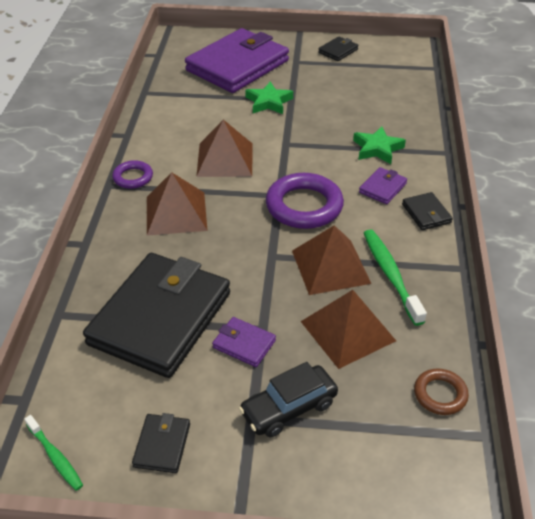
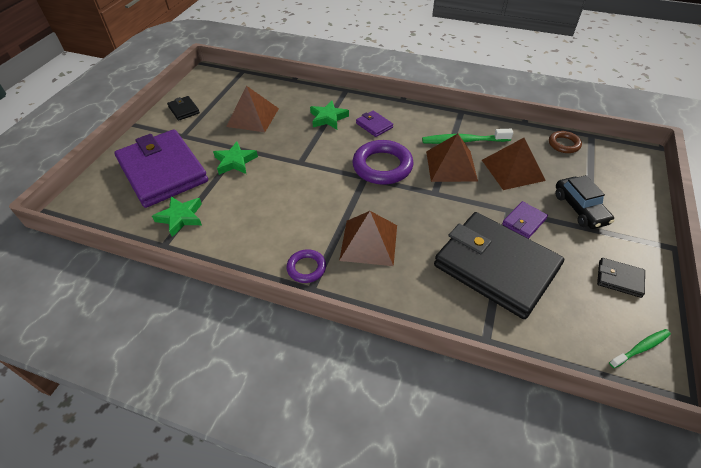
camera: 75 degrees left, 5 degrees up
(180, 92) = (180, 217): none -> green star
(225, 159) = (305, 201): brown pyramid -> brown pyramid (253, 117)
(426, 213) = (407, 113): black wallet -> none

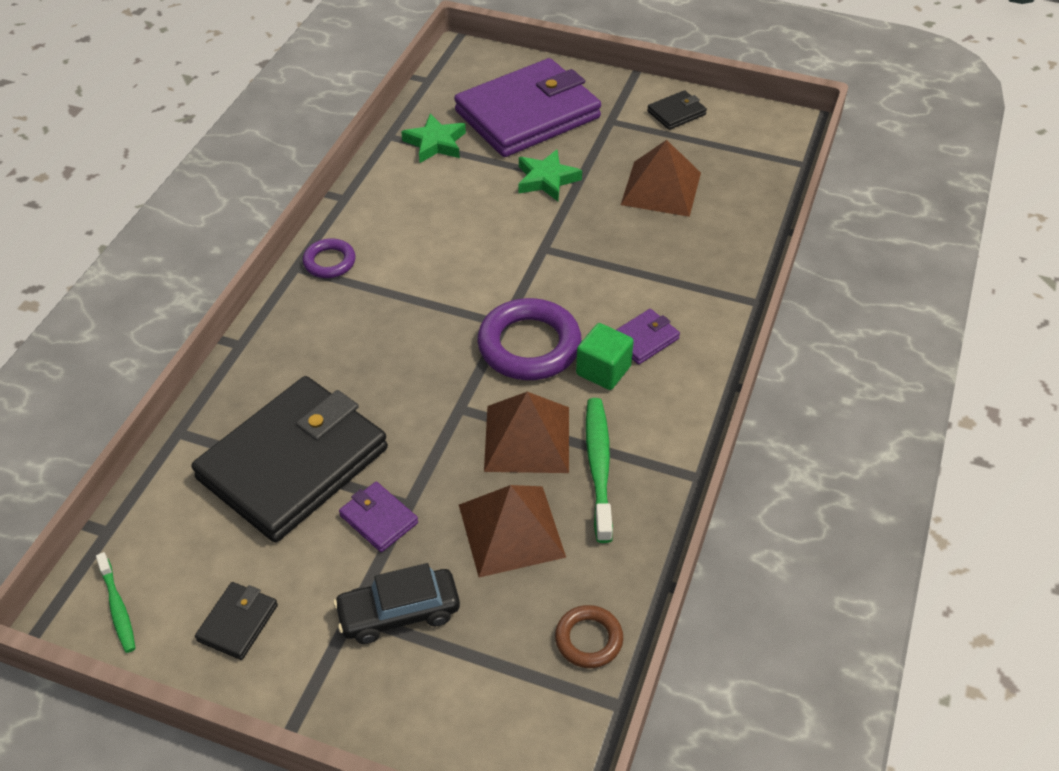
camera: 90 degrees right, 0 degrees up
(328, 118) = (663, 279): green star -> none
(369, 242) = (364, 324): brown pyramid -> none
(398, 139) = (603, 370): none -> green cube

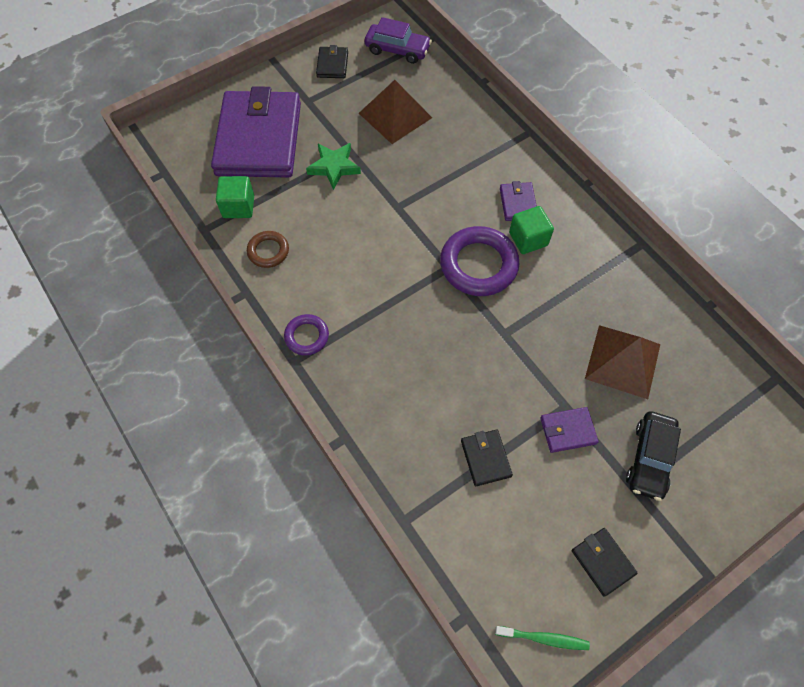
camera: 55 degrees left, 15 degrees up
(293, 463) = (485, 458): black wallet -> black wallet, size x0.40
(435, 143) = (238, 206): green star -> green cube
(527, 438) = (556, 311): brown pyramid -> none
(588, 639) = (725, 367): brown ring -> brown ring (268, 251)
(598, 467) = (603, 287): green toothbrush -> none
(752, 146) = (397, 50): none -> purple car

